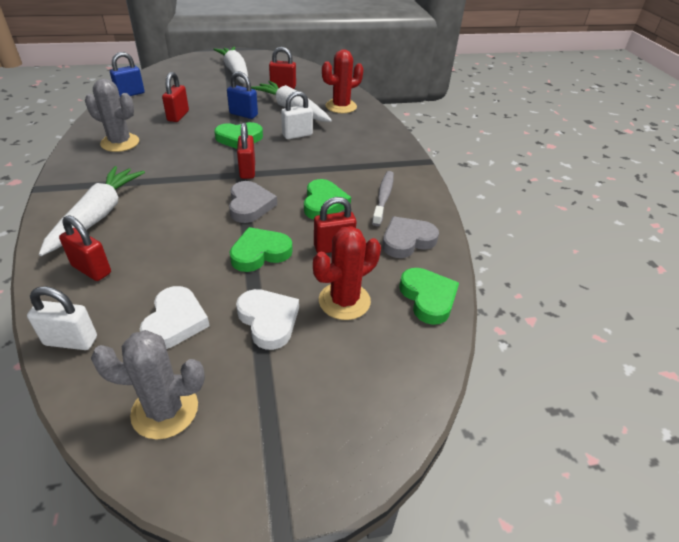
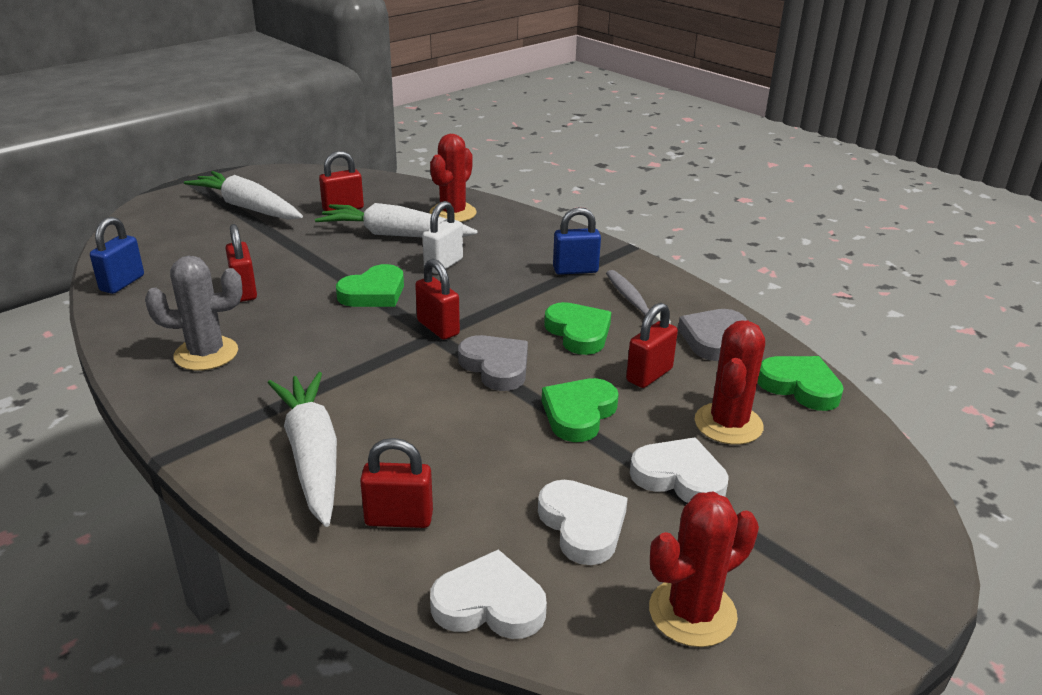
camera: 30 degrees left, 10 degrees down
(71, 341) = (489, 604): white padlock -> white heart
(165, 410) = (692, 612): grey cactus -> red cactus
(243, 114) = (337, 260): blue padlock -> blue padlock (575, 270)

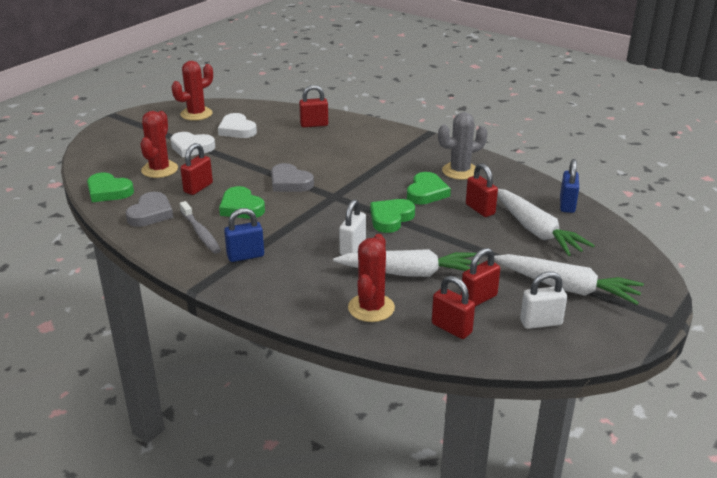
camera: 170 degrees right, 0 degrees up
(305, 189) = (541, 322): none -> white padlock
(312, 456) = (364, 138): white carrot -> white carrot (536, 230)
(438, 328) = (334, 200): red padlock -> red padlock (451, 328)
(489, 604) = (270, 109): white heart -> none
(578, 414) = (240, 166): green heart -> green heart (426, 192)

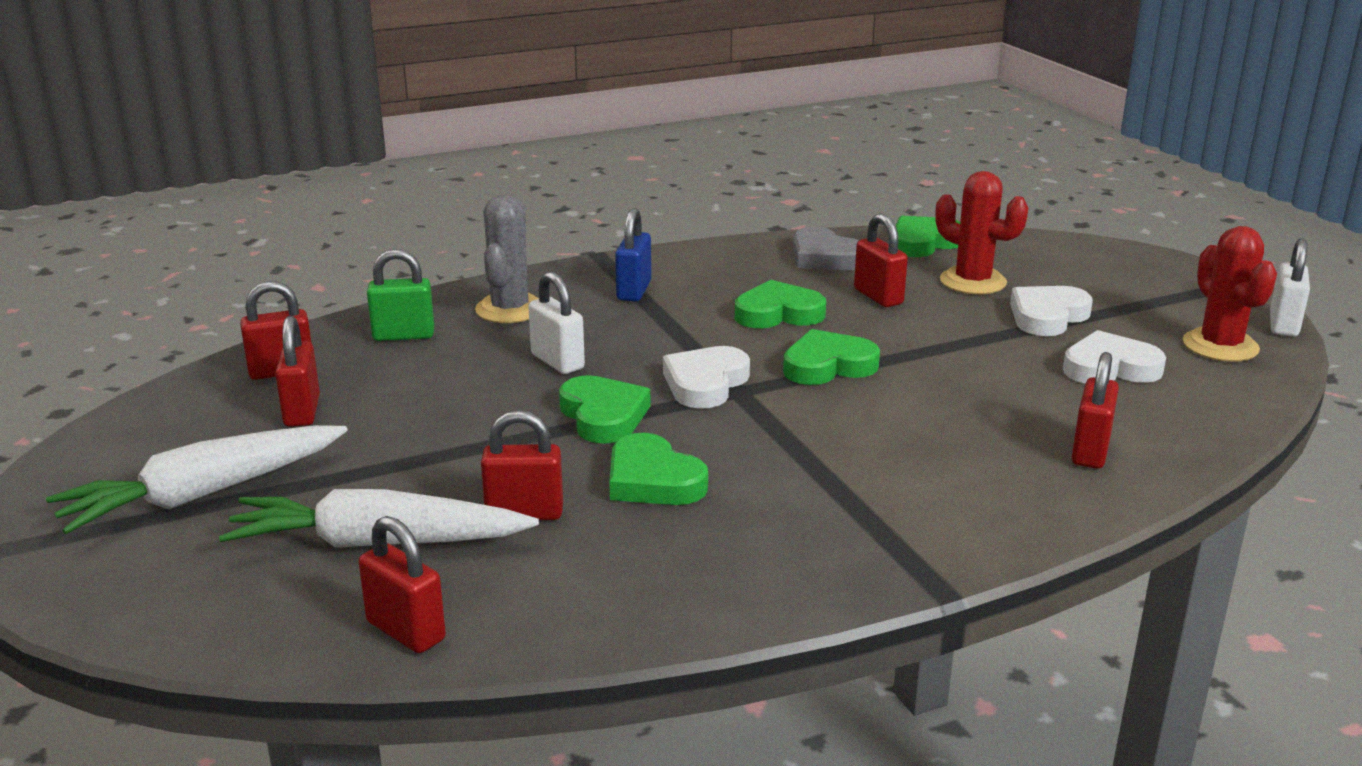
camera: 120 degrees right, 5 degrees down
(200, 233) = (732, 276): grey toothbrush -> none
(290, 182) = (828, 366): grey heart -> green heart
(335, 204) = (705, 383): none -> white heart
(371, 308) = (403, 335): red cactus -> green padlock
(409, 273) = (436, 382): white carrot -> none
(460, 171) = (699, 553): grey cactus -> grey cactus (510, 309)
(541, 322) = (181, 436): white padlock -> white padlock (1283, 325)
(567, 205) = (406, 631): blue padlock -> red padlock

